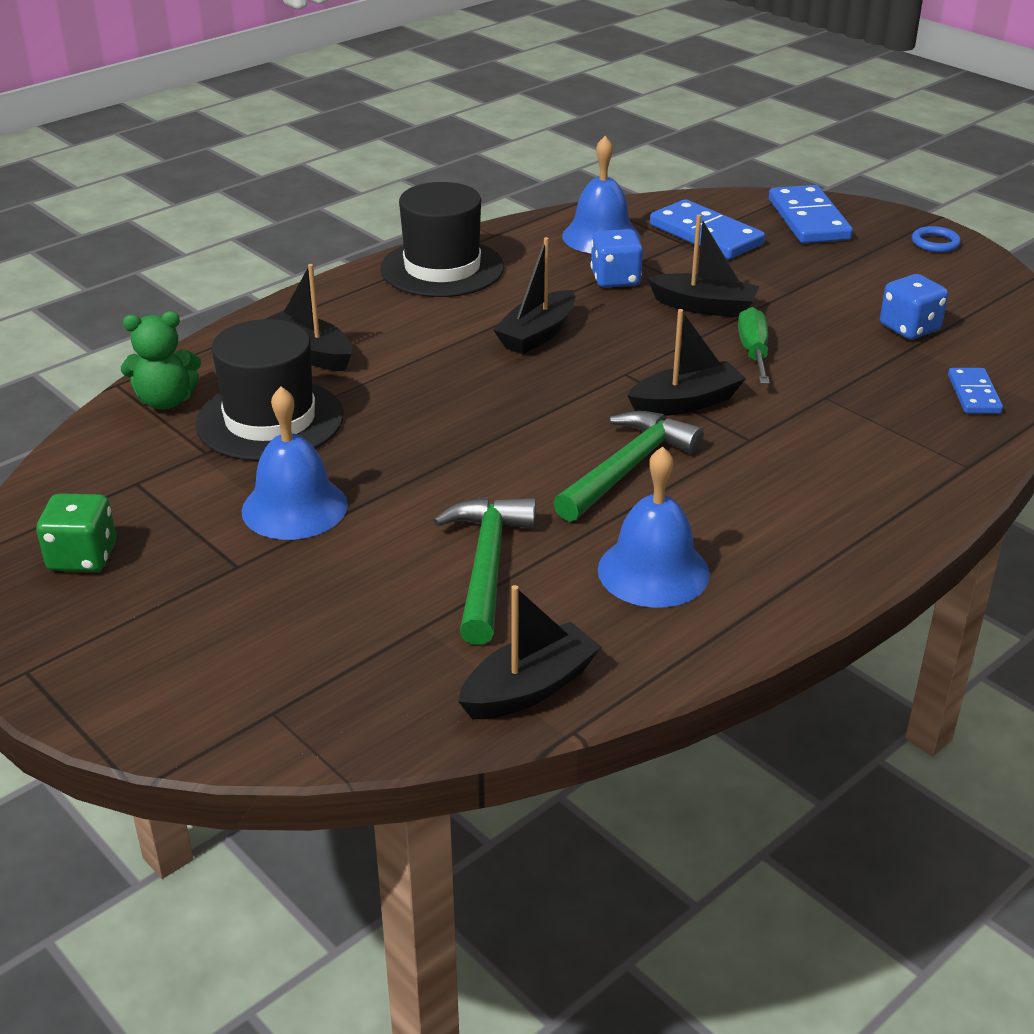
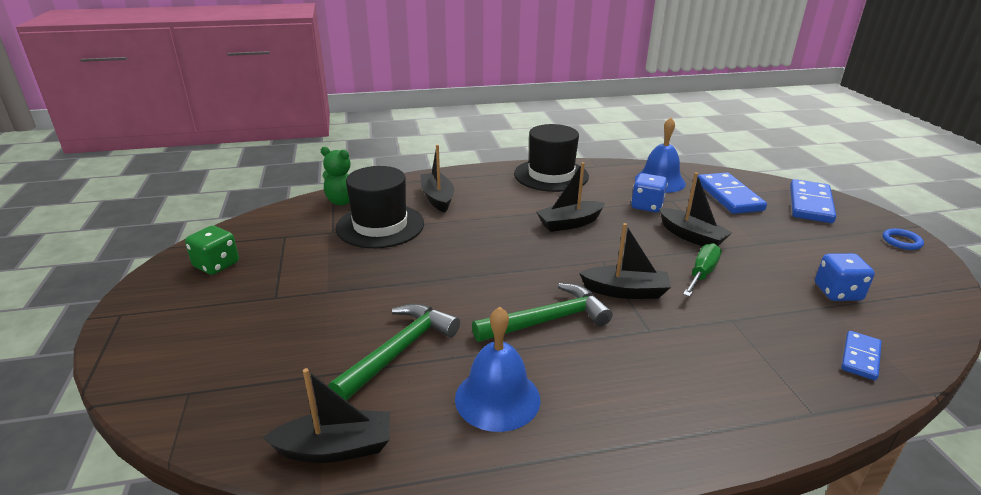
camera: 30 degrees right, 5 degrees down
(294, 507) = (339, 275): blue bell -> none

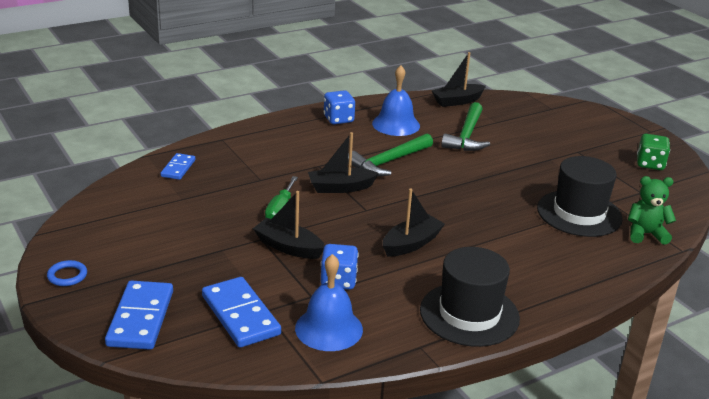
camera: 160 degrees right, 0 degrees up
(437, 198) = (563, 253): black boat -> none
(837, 292) = (169, 210): blue dice -> blue dice (338, 119)

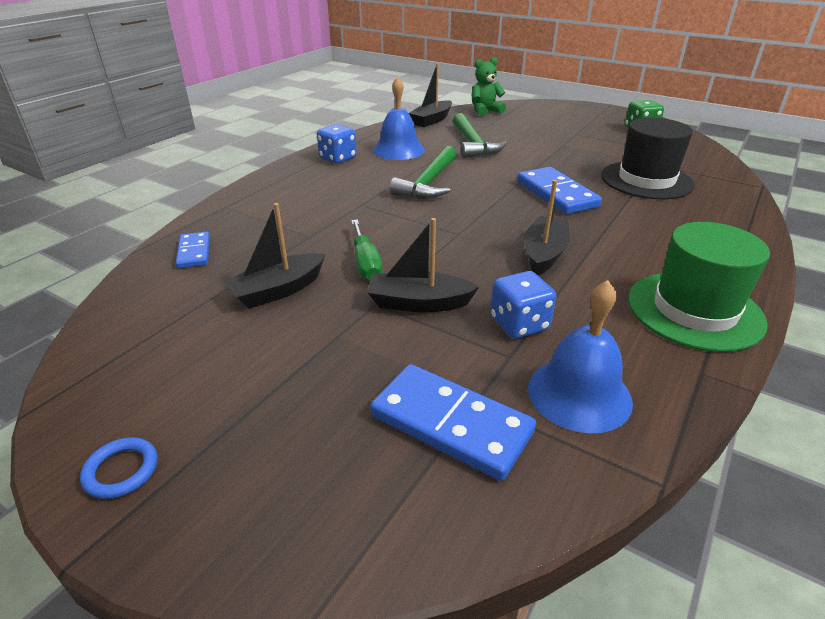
camera: 25 degrees left, 5 degrees up
(141, 318) = (306, 498): blue domino -> blue domino (557, 194)
(340, 188) = (407, 219): black boat -> black boat (278, 290)
(469, 314) = (694, 310): black hat -> green hat
(645, 234) = (718, 182): green teddy bear -> green teddy bear (485, 111)

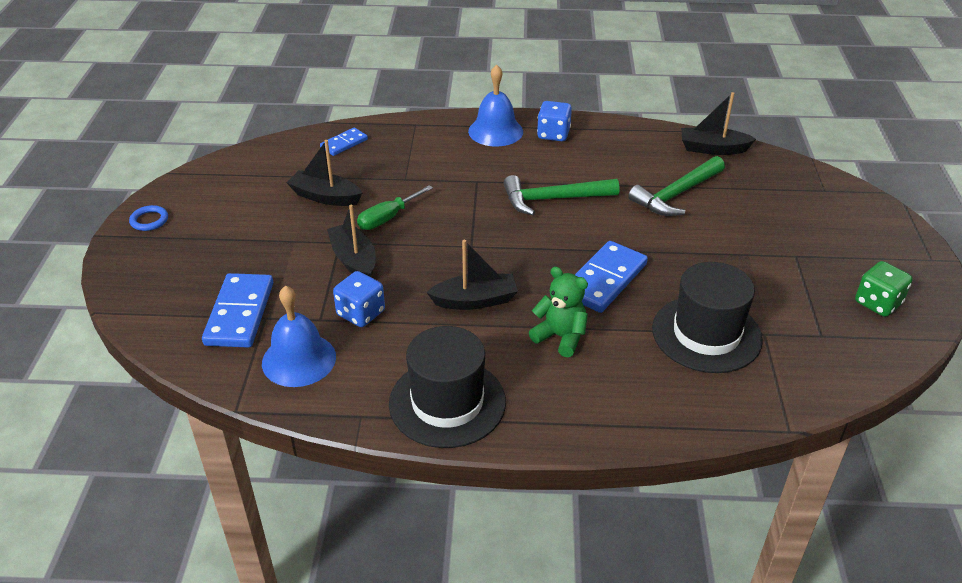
camera: 60 degrees right, 5 degrees up
(398, 150) = (609, 157): blue bell -> blue bell (495, 131)
(485, 111) = (789, 172): green teddy bear -> green teddy bear (560, 337)
(694, 310) = (447, 402): green hat -> black hat

